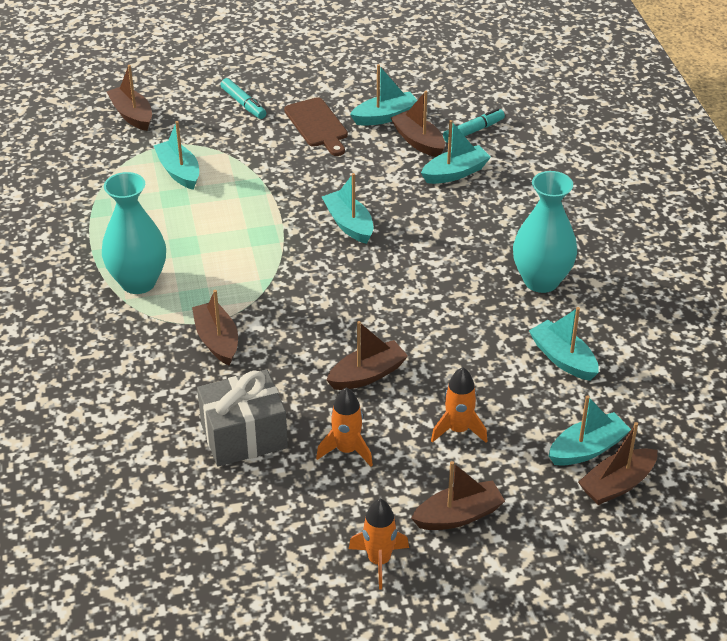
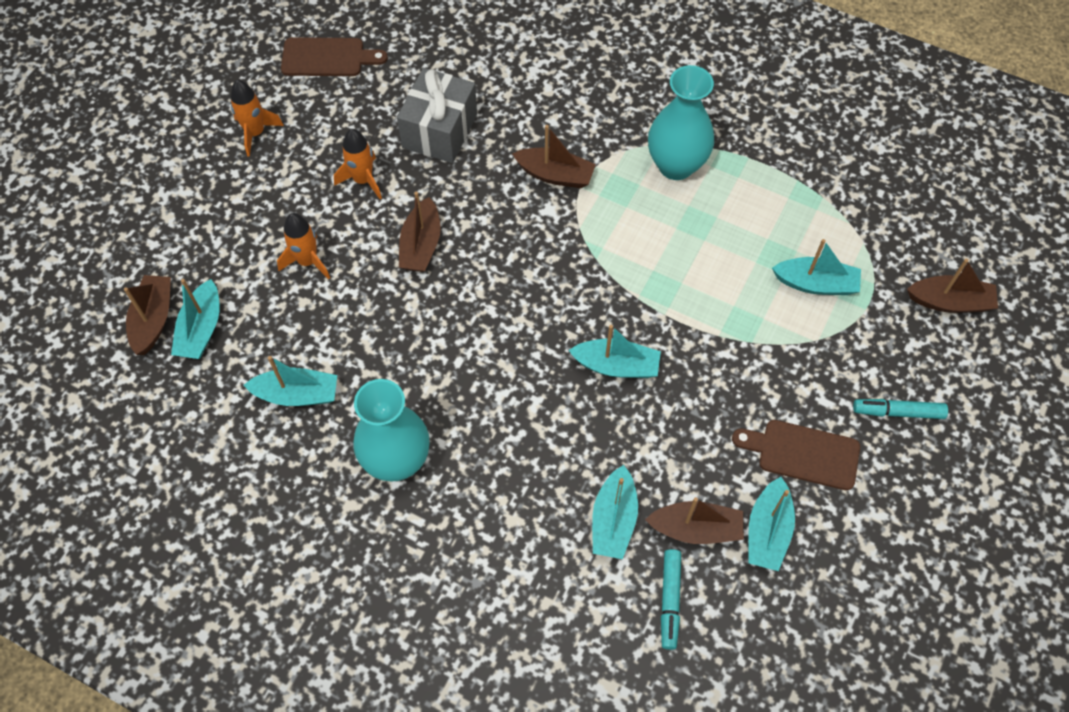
camera: 130 degrees right, 20 degrees up
(238, 574) = (327, 57): none -> brown cutting board
(458, 515) = (239, 202): brown boat -> none

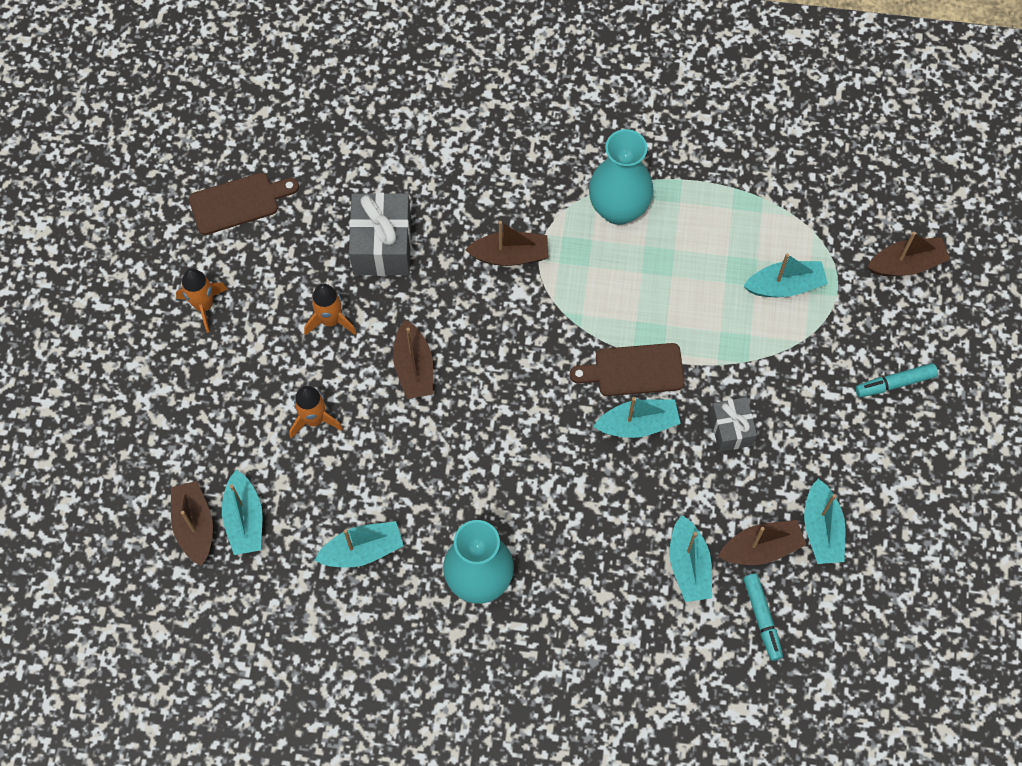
camera: 20 degrees left, 5 degrees up
(709, 401) = (731, 429): none -> grey gift
(803, 453) = (827, 449): brown cutting board -> brown cutting board (634, 370)

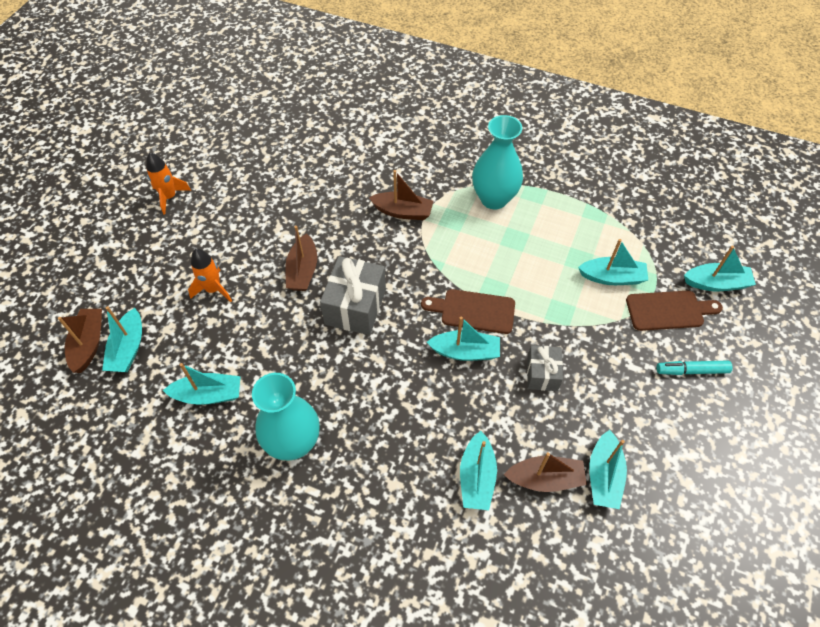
camera: 15 degrees right, 10 degrees down
(238, 202) = (223, 140): brown cutting board -> brown cutting board (668, 310)
(330, 320) = (254, 226): orange rocket -> none
(382, 245) = (312, 186): grey gift -> grey gift (355, 307)
(762, 618) = (531, 542): turquoise marker -> none
(906, 264) = (716, 283): brown boat -> turquoise boat

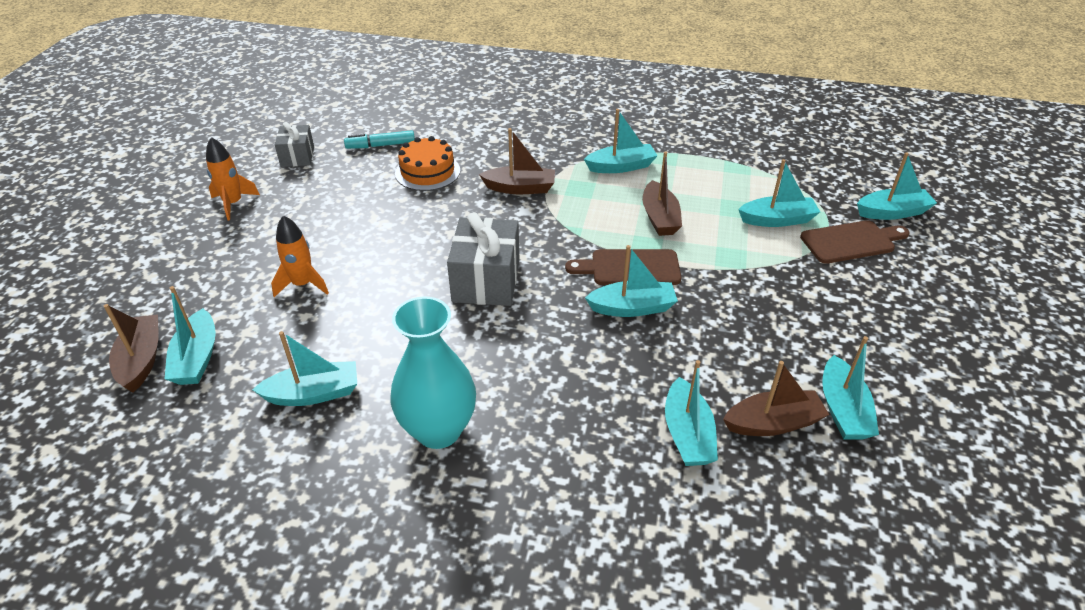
camera: 10 degrees left, 15 degrees down
(303, 270) = (413, 254): brown boat -> brown boat (659, 218)
(329, 183) = (427, 172): none -> orange cake
(494, 199) = (621, 166): turquoise vase -> turquoise boat
(542, 374) = (731, 318): grey gift -> grey gift (297, 156)
(692, 370) = (901, 293): turquoise marker -> turquoise marker (381, 145)

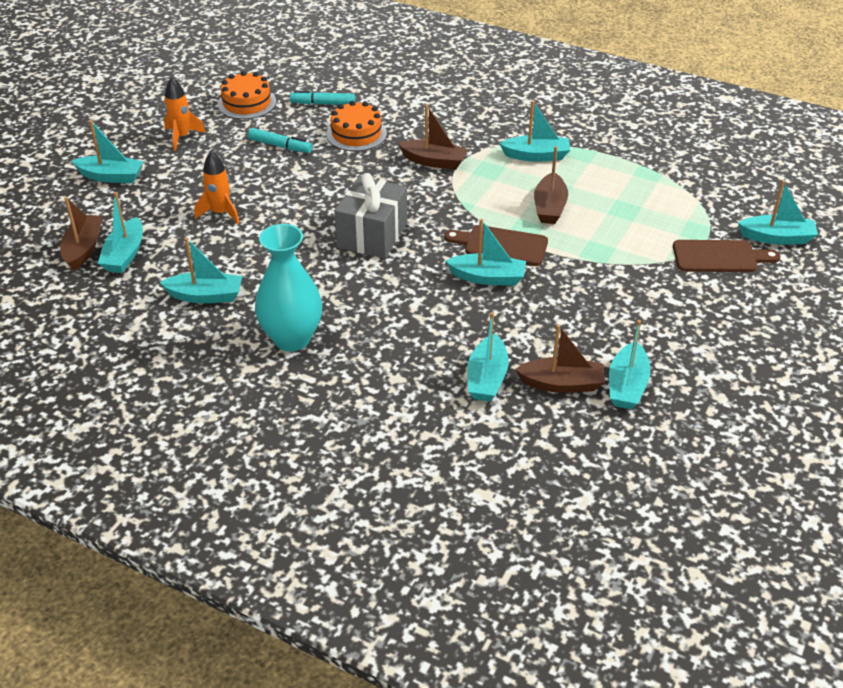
camera: 15 degrees right, 0 degrees up
(297, 156) = (247, 103): grey gift -> orange cake
(349, 197) = (280, 146): none -> turquoise marker
(777, 220) = (659, 226): turquoise boat -> turquoise boat (111, 176)

